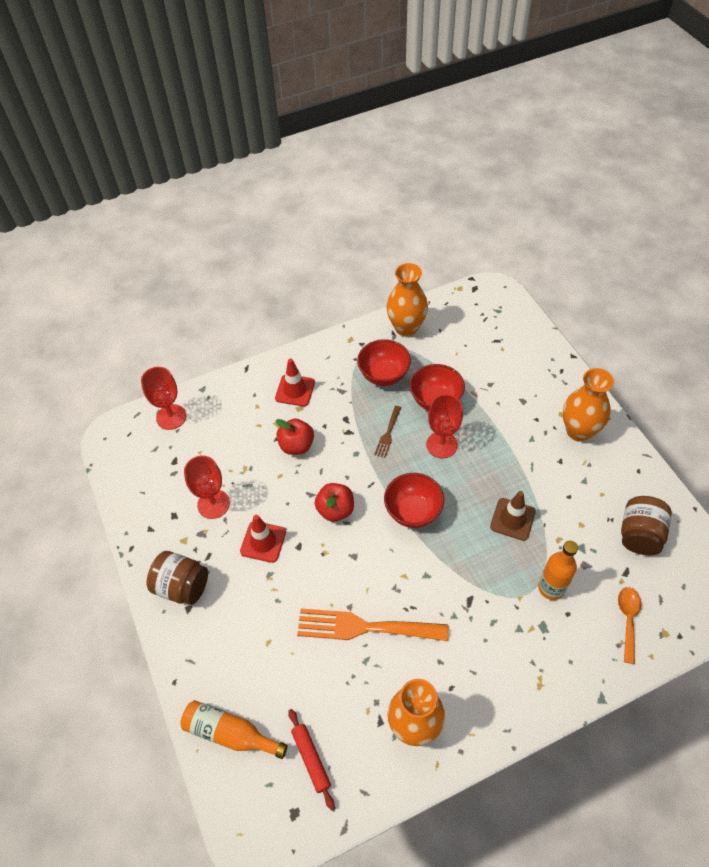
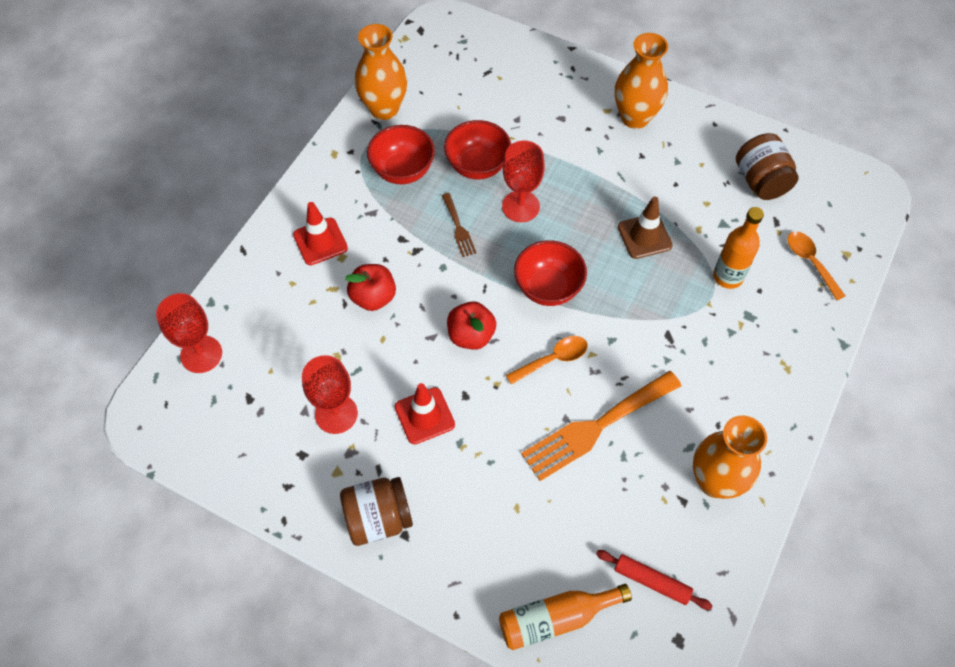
camera: 40 degrees left, 5 degrees up
(374, 561) = (552, 359): none -> orange spoon

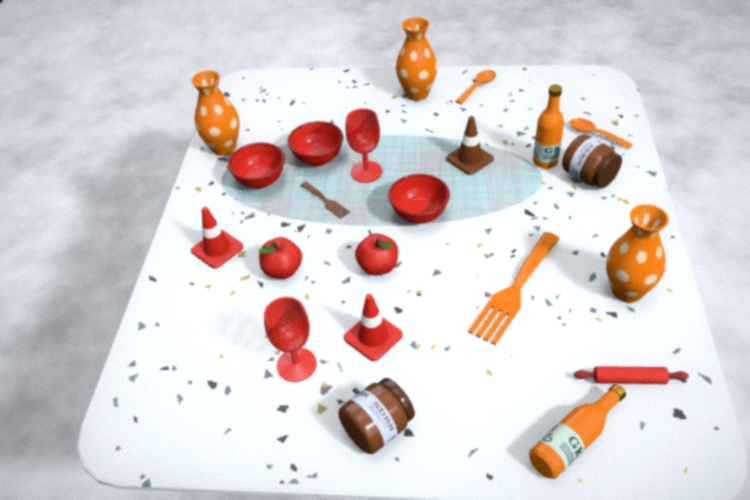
camera: 20 degrees left, 15 degrees down
(201, 354) = (151, 367): red goblet -> none
(552, 359) = (452, 259): orange spoon -> orange spoon (478, 87)
(761, 181) = (528, 101): brown jar -> brown jar (588, 177)

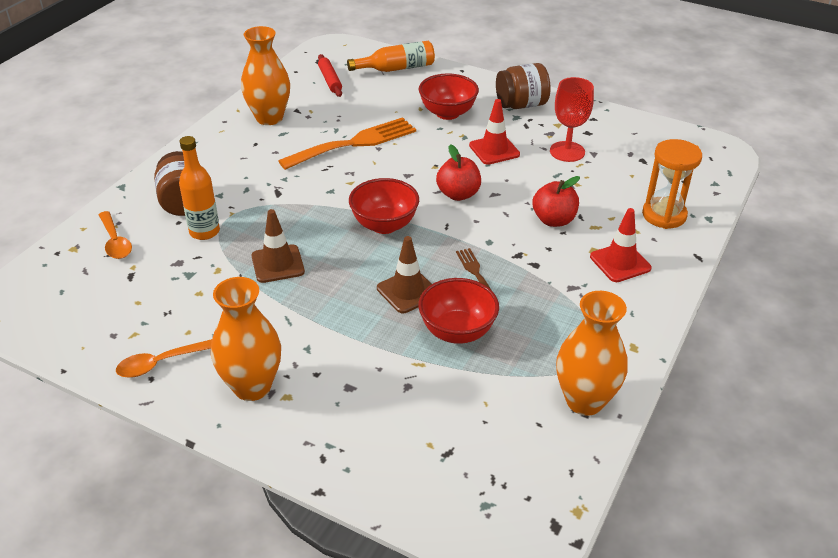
camera: 160 degrees left, 5 degrees down
(184, 313) = (664, 215): none -> orange hourglass
(260, 181) = (546, 327): red bowl -> red bowl (447, 113)
(366, 172) = (407, 291): red goblet -> brown traffic cone
(629, 379) = (330, 80): red rolling pin -> red rolling pin turned 45 degrees clockwise

